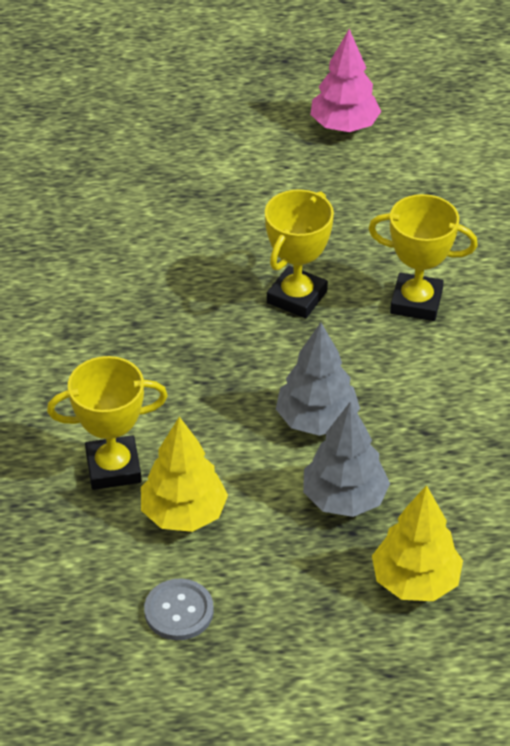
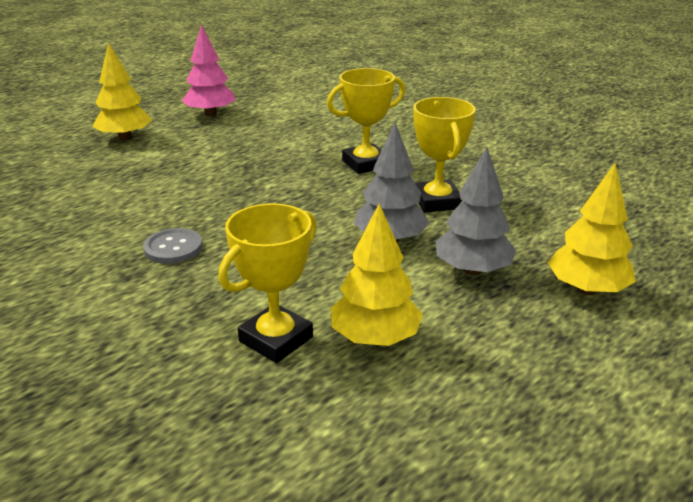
camera: 40 degrees left, 15 degrees down
(179, 611) = (467, 407): grey button -> grey button (173, 248)
(221, 128) = (125, 138): none -> yellow tree
(297, 297) = (286, 189): yellow trophy -> yellow trophy (437, 202)

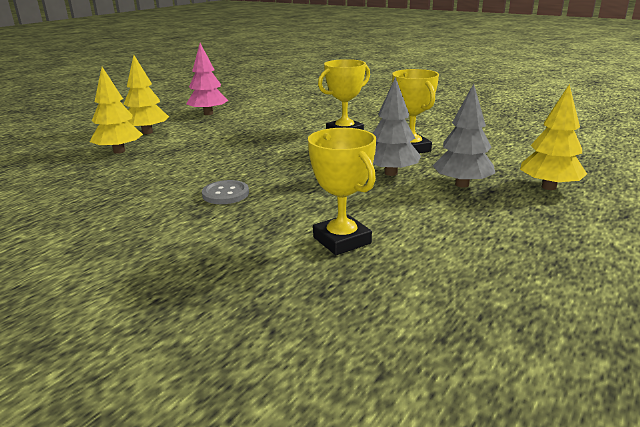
camera: 10 degrees left, 5 degrees down
(276, 339) = (342, 240): yellow trophy -> yellow trophy turned 60 degrees counterclockwise
(375, 338) = (417, 231): yellow tree -> yellow tree (119, 151)

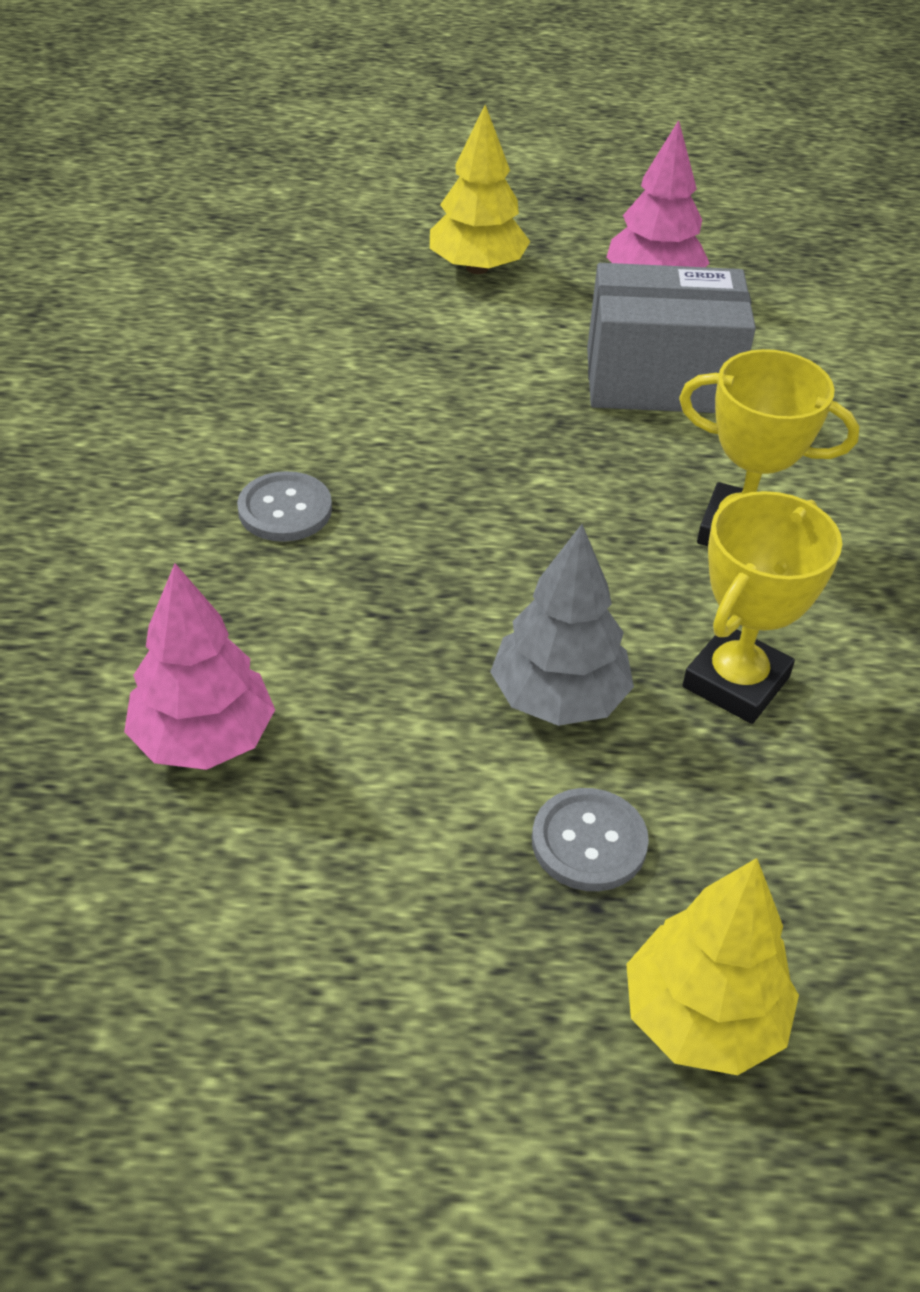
camera: 55 degrees right, 20 degrees up
(119, 151) = (363, 289): yellow tree -> none
(258, 124) = (660, 381): none -> grey box
(342, 240) = (204, 739): yellow trophy -> pink tree
(462, 184) = (589, 842): grey tree -> grey button

